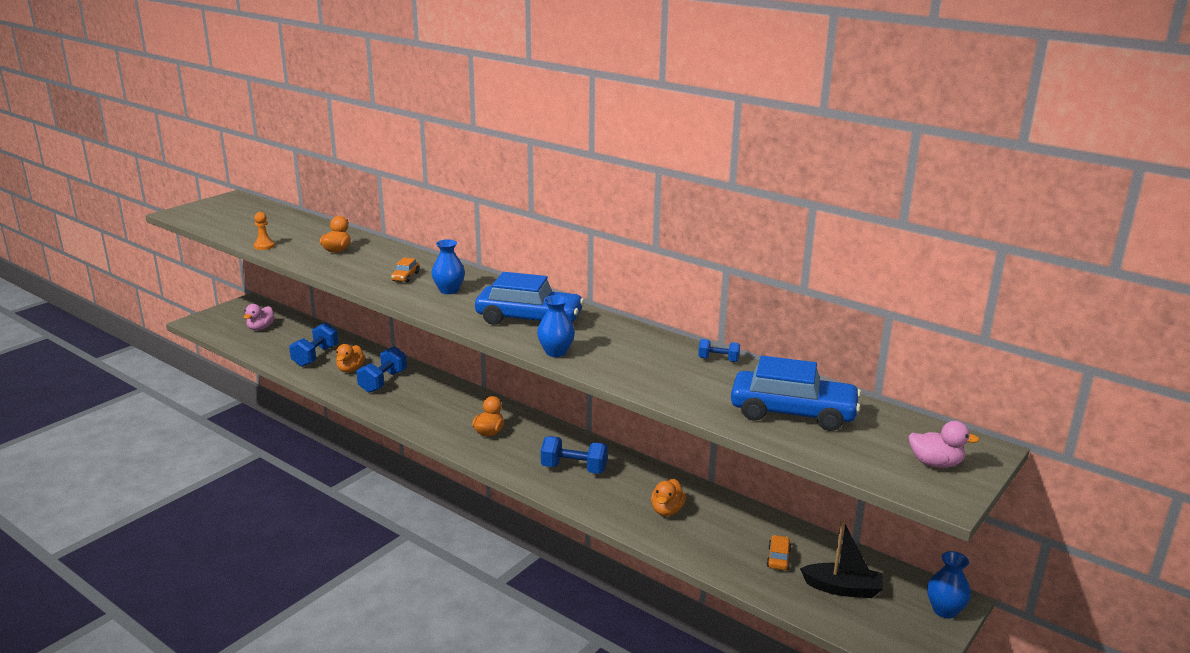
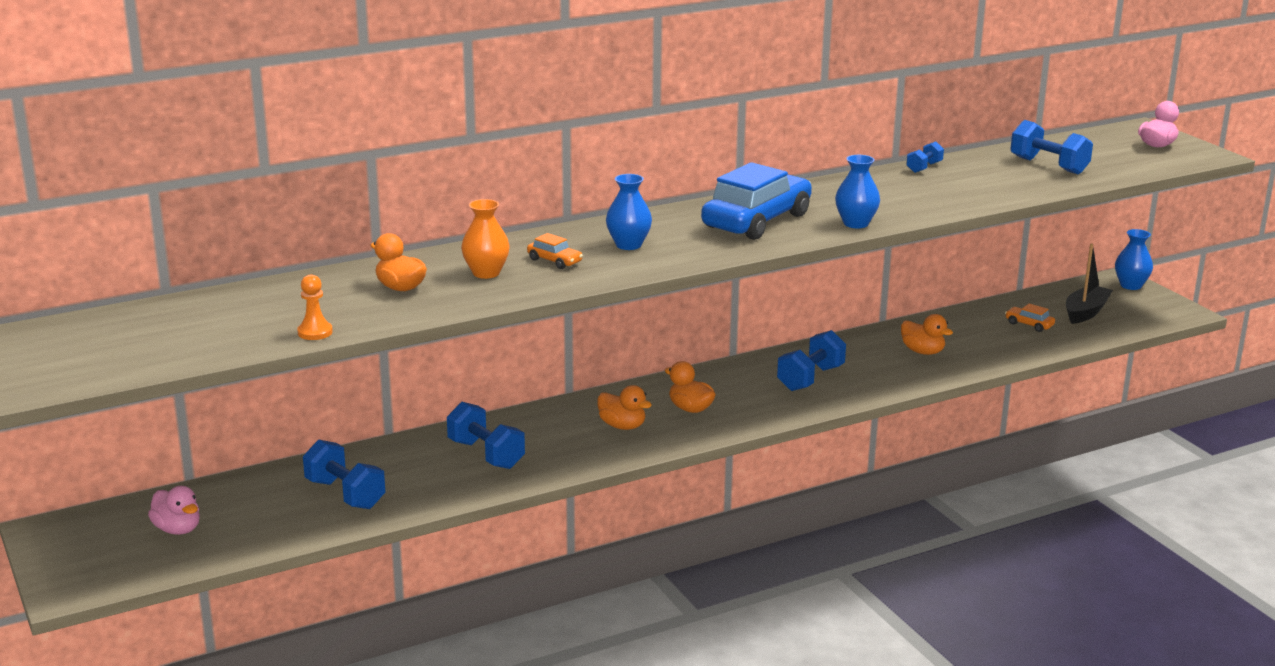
camera: 65 degrees left, 0 degrees up
(350, 369) = (421, 472): orange duck -> orange duck (622, 426)
(373, 264) = (486, 273): none -> orange vase
(793, 413) = (1049, 166): blue car -> blue dumbbell

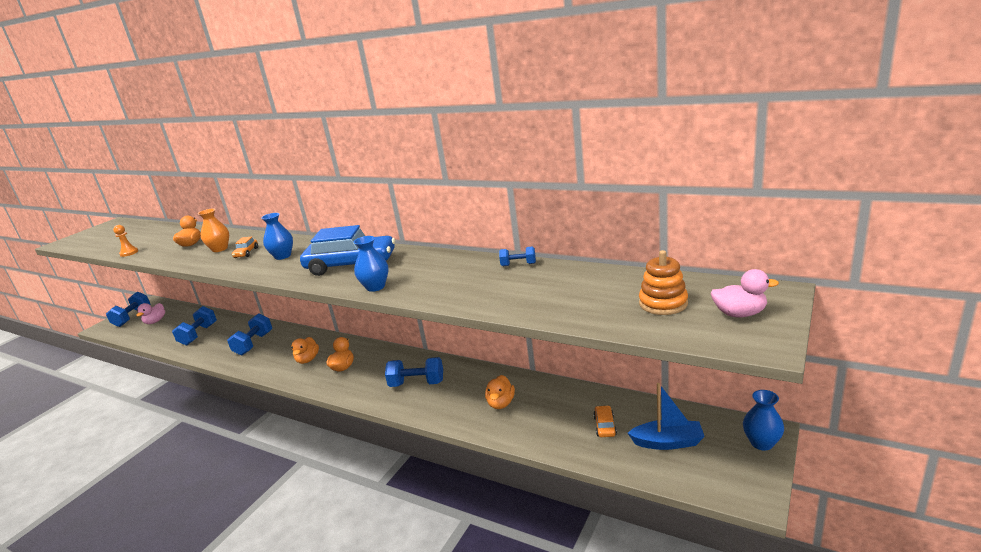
camera: 60 degrees right, 0 degrees up
(1049, 166) = (595, 295): blue dumbbell -> blue dumbbell (132, 317)
(1085, 312) = (667, 442): black boat -> blue boat
(1103, 155) = (663, 303): none -> orange stacking toy

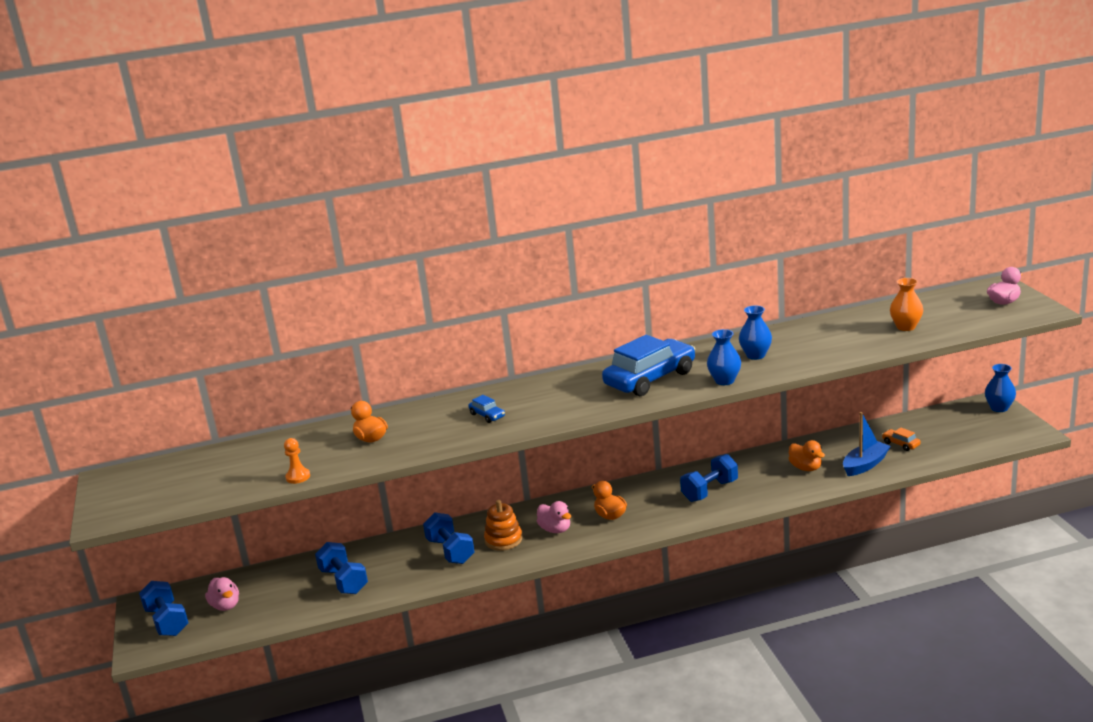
camera: 45 degrees left, 0 degrees up
(220, 249) = (435, 426): orange vase -> orange vase (906, 327)
(246, 253) = (487, 415): orange car -> blue car
(283, 256) = (546, 401): blue vase -> blue vase (755, 355)
(308, 360) = (555, 529): orange duck -> pink duck
(518, 265) = (802, 327): blue dumbbell -> none
(663, 303) = (953, 312): orange stacking toy -> orange stacking toy (503, 540)
(667, 442) = (952, 433): blue boat -> blue boat (865, 465)

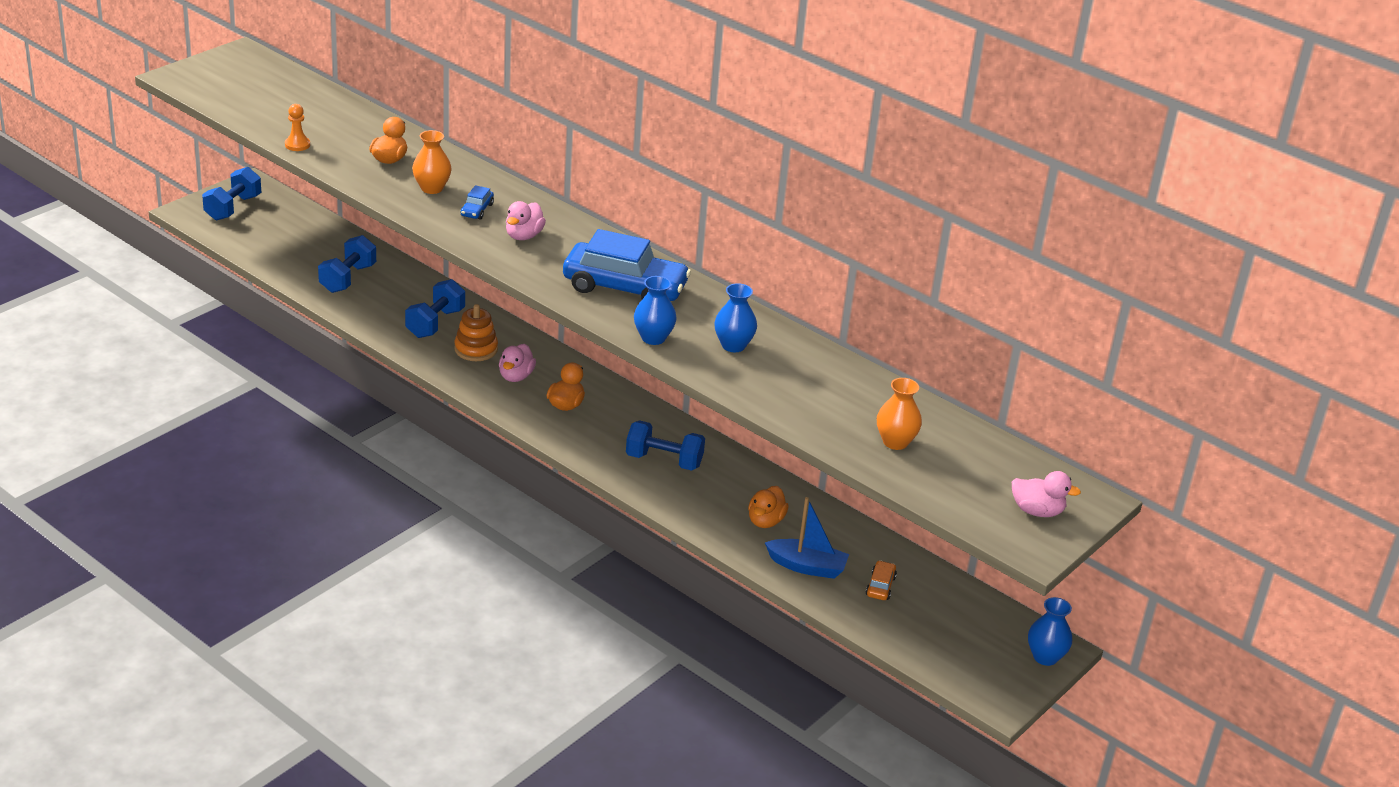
camera: 50 degrees right, 10 degrees up
(225, 605) = (273, 228): pink duck -> pink duck (524, 236)
(435, 428) = (432, 188): none -> orange vase

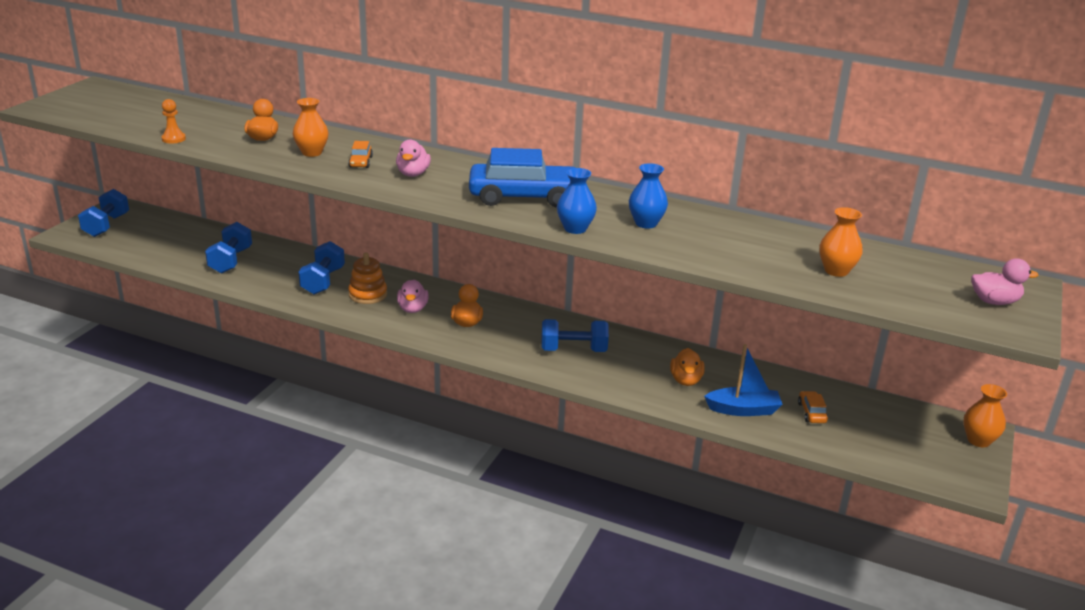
camera: 15 degrees left, 5 degrees down
(477, 210) = (361, 162): blue car -> orange car
(1045, 657) = (978, 440): blue vase -> orange vase

